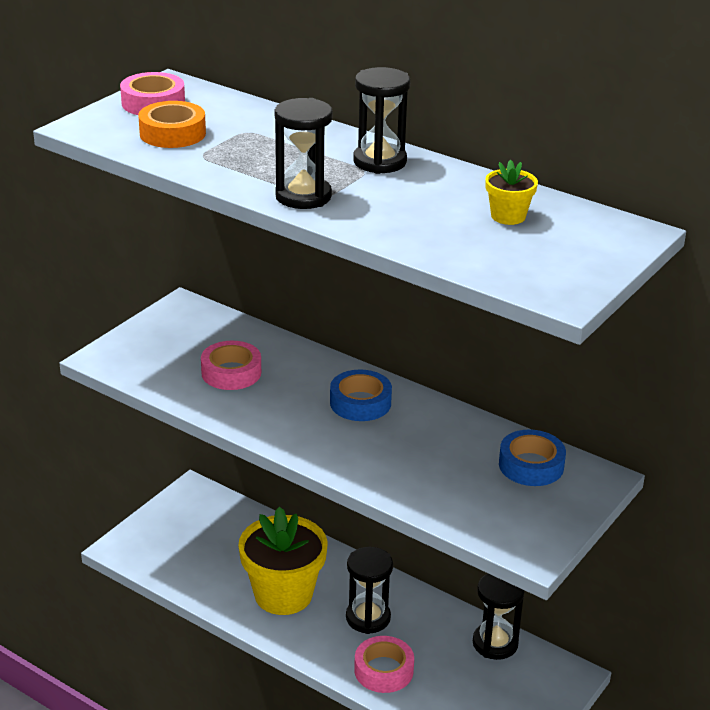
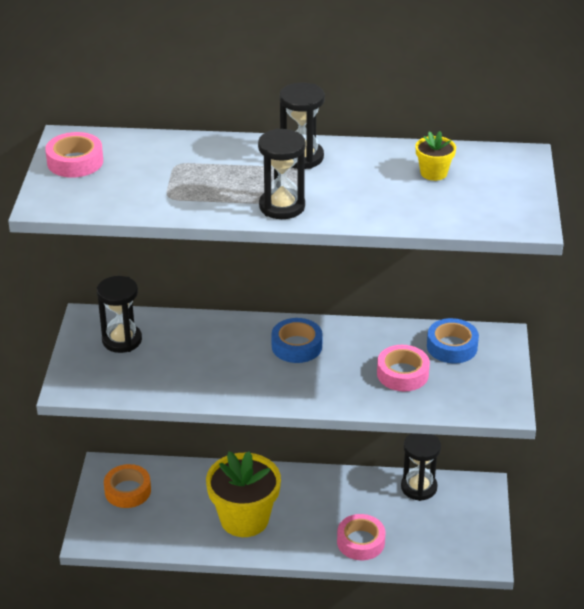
camera: 30 degrees left, 5 degrees up
(172, 133) = (123, 185): orange tape -> orange tape (128, 491)
(231, 372) = (180, 360): pink tape -> pink tape (402, 374)
(368, 618) = (319, 508): black hourglass -> black hourglass (122, 340)

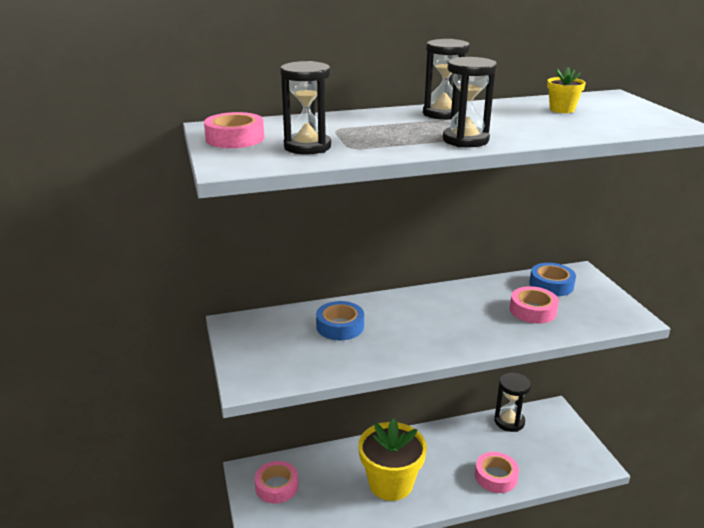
camera: 20 degrees left, 10 degrees down
(122, 340) = (275, 334): black hourglass -> black hourglass (307, 147)
(128, 491) = (276, 486): orange tape -> pink tape
(296, 346) = (431, 308): blue tape -> blue tape (340, 326)

